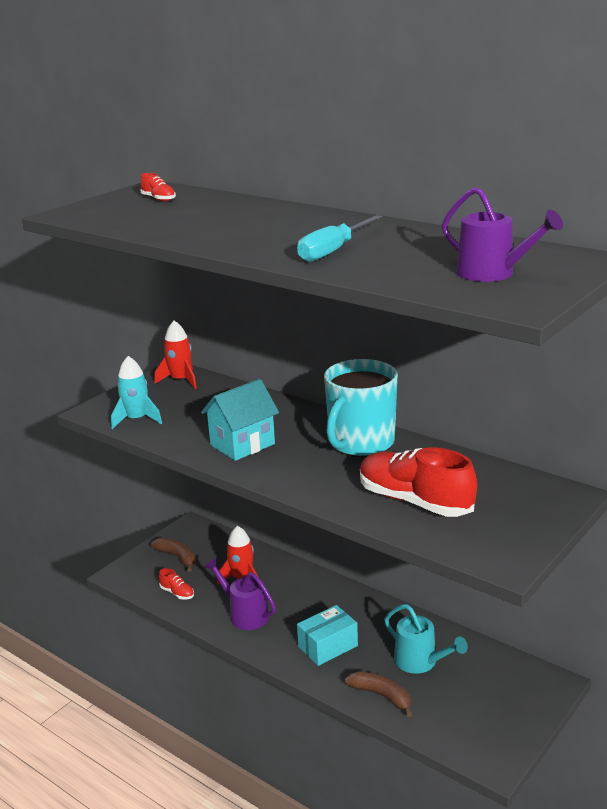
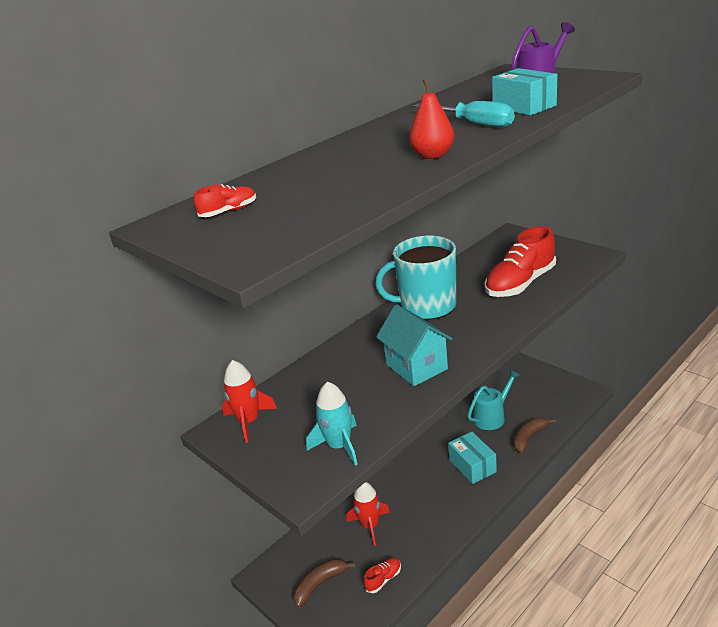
camera: 80 degrees left, 5 degrees up
(240, 242) = (433, 155): none -> red pear
(244, 614) = (425, 522): purple watering can -> none
(361, 443) = (426, 306): turquoise mug -> turquoise mug turned 135 degrees clockwise
(389, 268) = (524, 106): none -> turquoise box

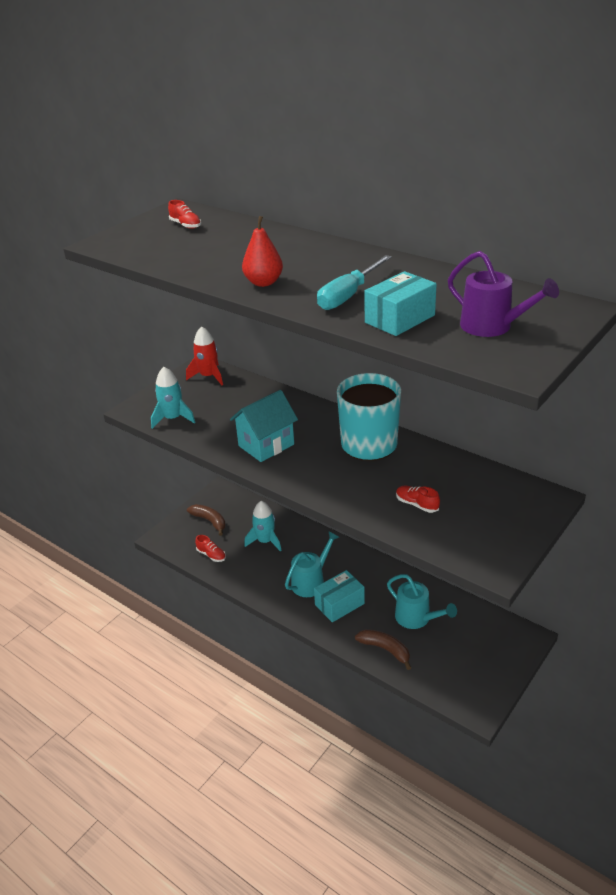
camera: 80 degrees right, 5 degrees up
(370, 525) = (265, 541): red rocket -> turquoise rocket
(439, 486) = (311, 581): none -> turquoise watering can
(520, 283) = (417, 504): red shoe -> red shoe, size x0.44

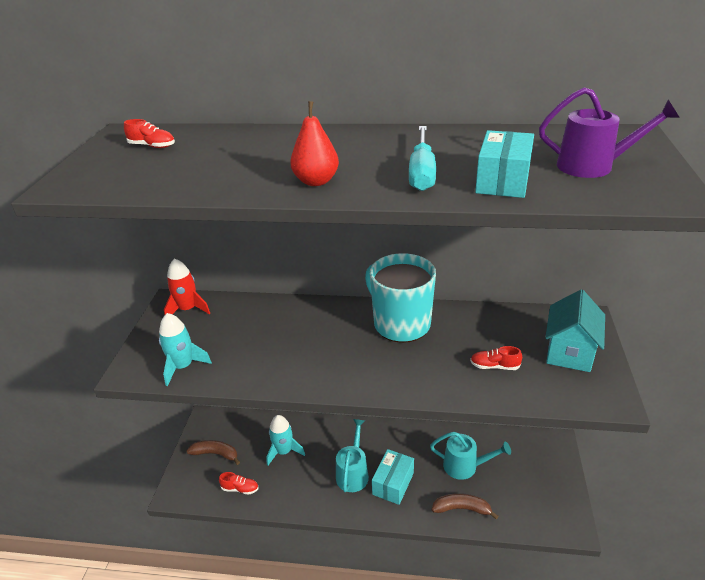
camera: 30 degrees left, 0 degrees up
(266, 445) = (306, 360): turquoise house -> turquoise house (569, 352)

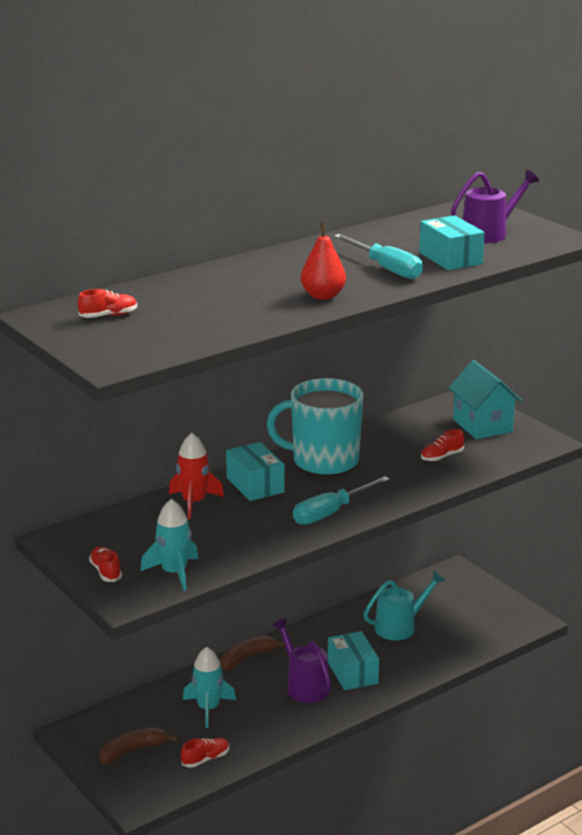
camera: 45 degrees left, 10 degrees down
(155, 342) = (106, 572): none -> red shoe
(188, 309) = (89, 536): red rocket -> red rocket (194, 502)
(329, 320) = (255, 485): none -> turquoise box
(342, 373) = (331, 513): none -> turquoise screwdriver
(353, 473) = (304, 685): turquoise watering can -> purple watering can
(462, 509) = (435, 656): brown banana -> brown banana (248, 658)

